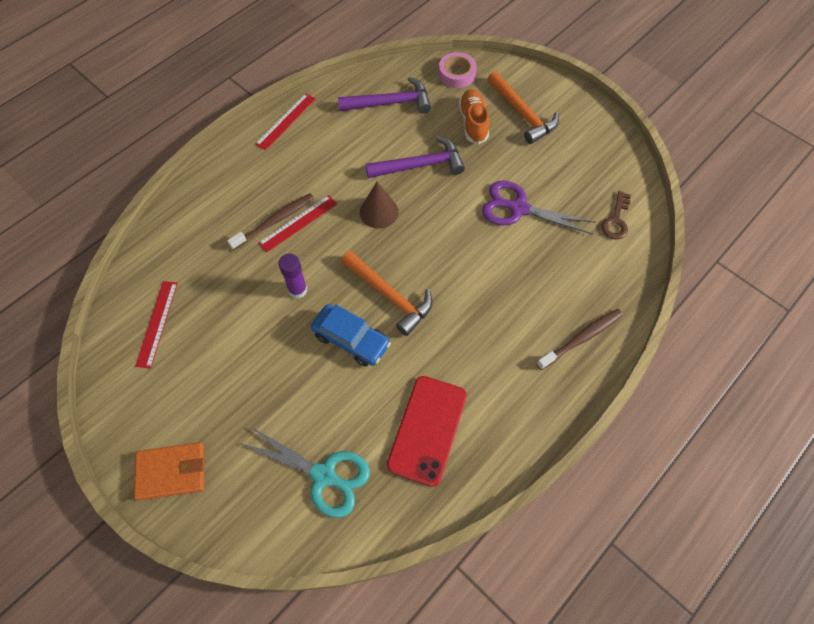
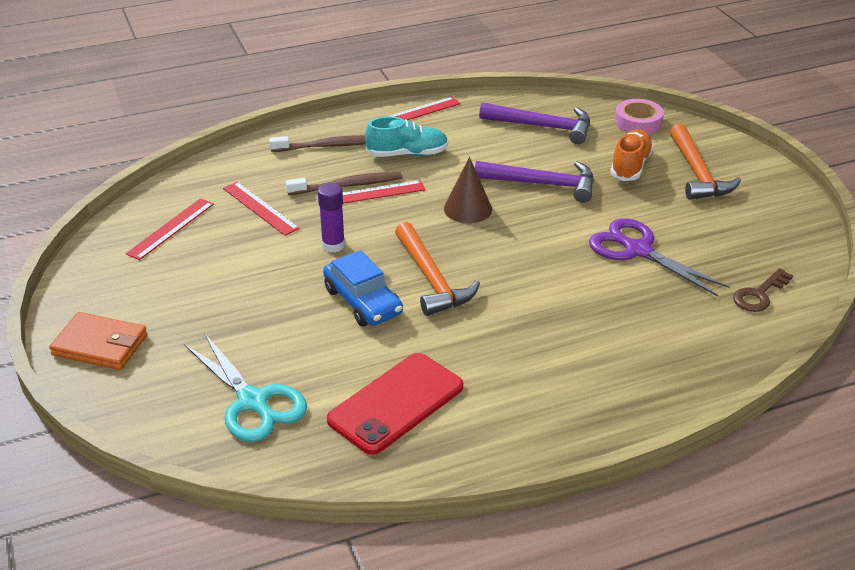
camera: 25 degrees right, 25 degrees down
(218, 272) = (260, 208): none -> red ruler
(303, 169) = (407, 154): none -> turquoise shoe
(581, 338) = (641, 385): brown toothbrush -> brown toothbrush (328, 146)

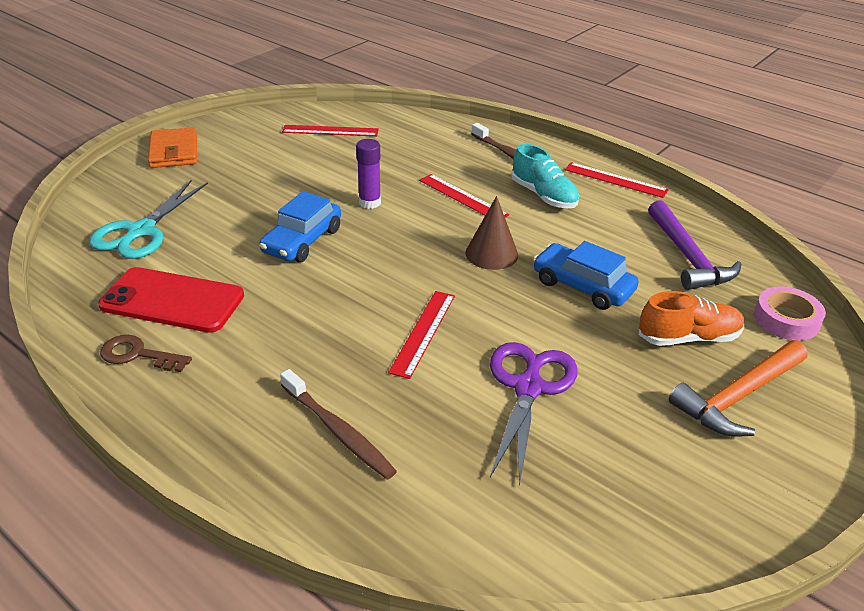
camera: 60 degrees right, 0 degrees up
(260, 208) = (390, 156): red ruler -> red ruler (423, 332)
(347, 185) = (462, 182): brown toothbrush -> brown toothbrush (338, 431)
(432, 279) = (362, 266): orange hammer -> none
(543, 184) = (582, 286): purple hammer -> blue car
(759, 295) = (531, 521): brown key -> brown key (138, 355)

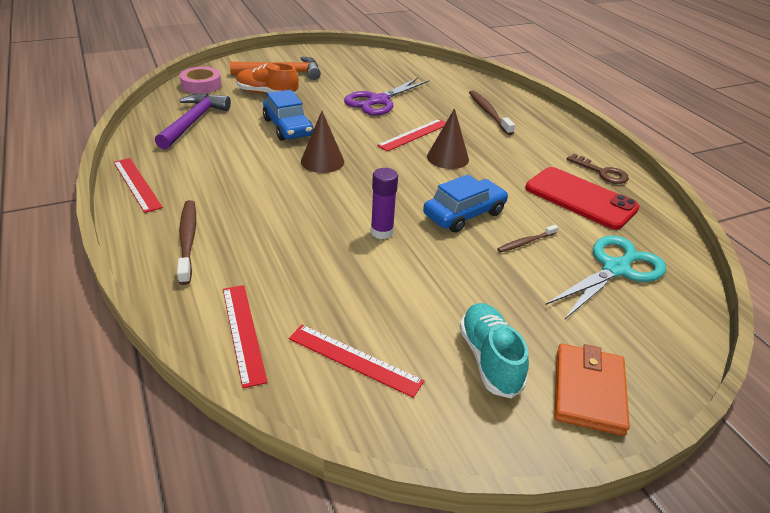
camera: 155 degrees left, 0 degrees up
(231, 231) = (526, 242): none -> brown toothbrush
(356, 308) = (447, 158): none -> brown cone
(462, 197) = (292, 211): red ruler -> red ruler (243, 333)
(543, 196) = (221, 190): turquoise shoe -> turquoise shoe (489, 359)

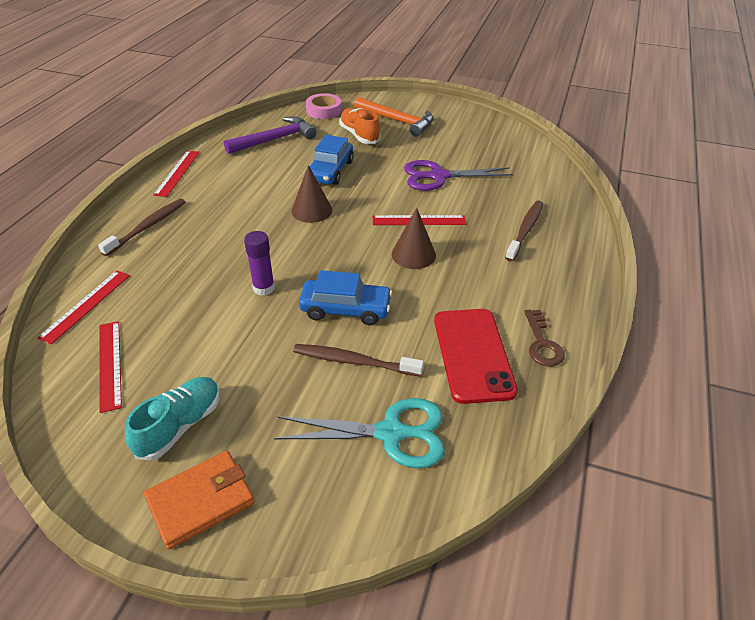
camera: 45 degrees right, 5 degrees up
(526, 242) = (354, 361): brown toothbrush -> brown toothbrush, size x1.71

